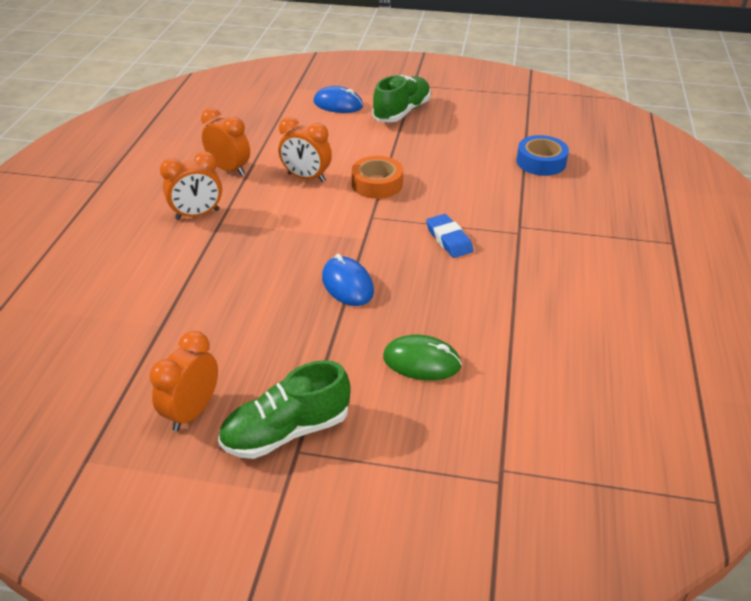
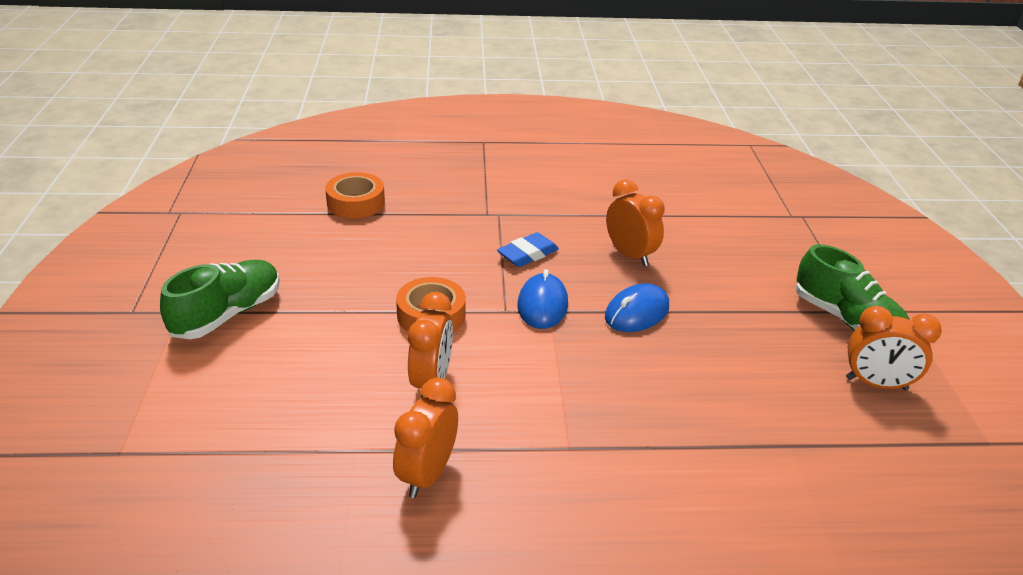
camera: 105 degrees left, 5 degrees down
(197, 214) = (561, 478): orange clock -> orange clock (630, 255)
(338, 104) = (195, 385): blue mouse -> blue mouse (542, 305)
(401, 112) = (227, 314): green shoe -> green shoe turned 105 degrees clockwise
(421, 361) = (713, 257): green mouse -> none
(541, 162) = (356, 203): blue tape -> orange tape

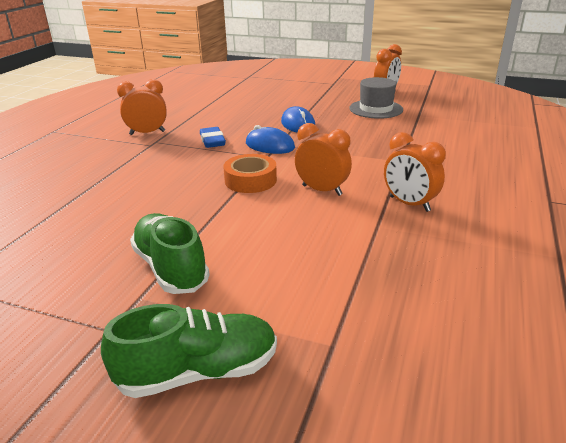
camera: 65 degrees left, 5 degrees down
(356, 203) = (69, 189): orange tape -> none
(630, 255) = (243, 116): orange clock -> orange clock (147, 133)
(773, 385) = (376, 109): none -> grey hat
(846, 320) = (338, 87): green shoe -> green shoe (198, 372)

